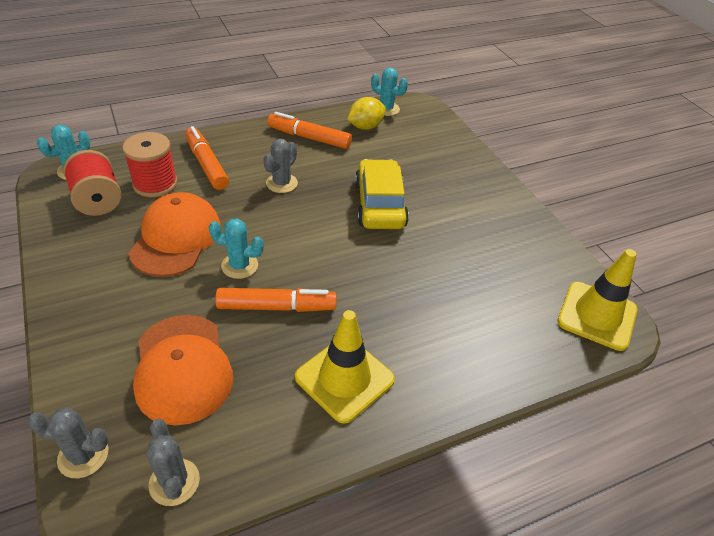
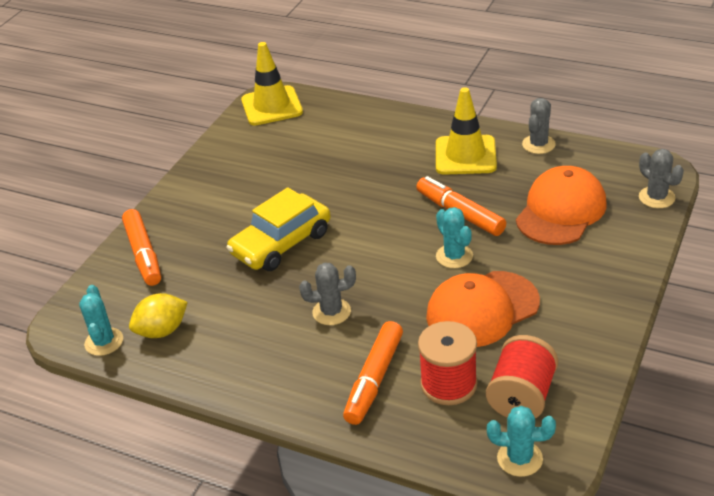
camera: 125 degrees left, 5 degrees down
(174, 482) = (611, 161): grey cactus -> grey cactus (538, 144)
(309, 138) = (234, 351): orange marker -> orange marker (143, 254)
(365, 127) = (162, 331): yellow lemon -> yellow lemon turned 45 degrees counterclockwise

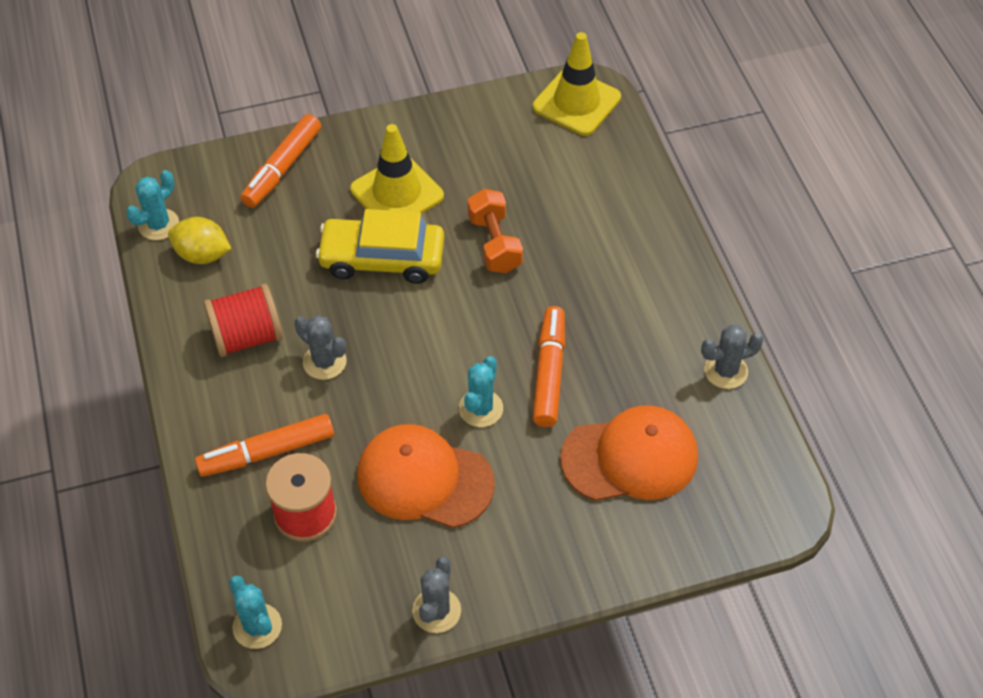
camera: 45 degrees right, 15 degrees up
(333, 189) = (494, 243): none -> orange dumbbell
(465, 155) = (647, 318): yellow traffic cone -> yellow traffic cone (397, 193)
(521, 397) = (334, 582): red spool -> red spool (247, 337)
(656, 197) = (730, 533): grey cactus -> grey cactus (436, 611)

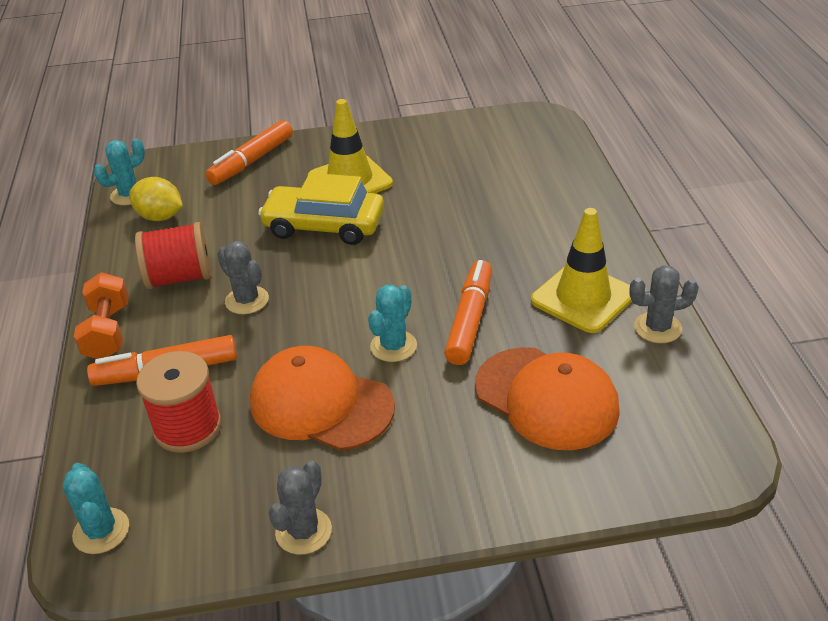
camera: 10 degrees right, 15 degrees down
(494, 243) = (433, 219): orange dumbbell -> orange dumbbell (108, 332)
(576, 102) = (527, 125): yellow traffic cone -> yellow traffic cone (583, 297)
(630, 457) = (546, 398): orange cap -> orange cap turned 45 degrees clockwise

